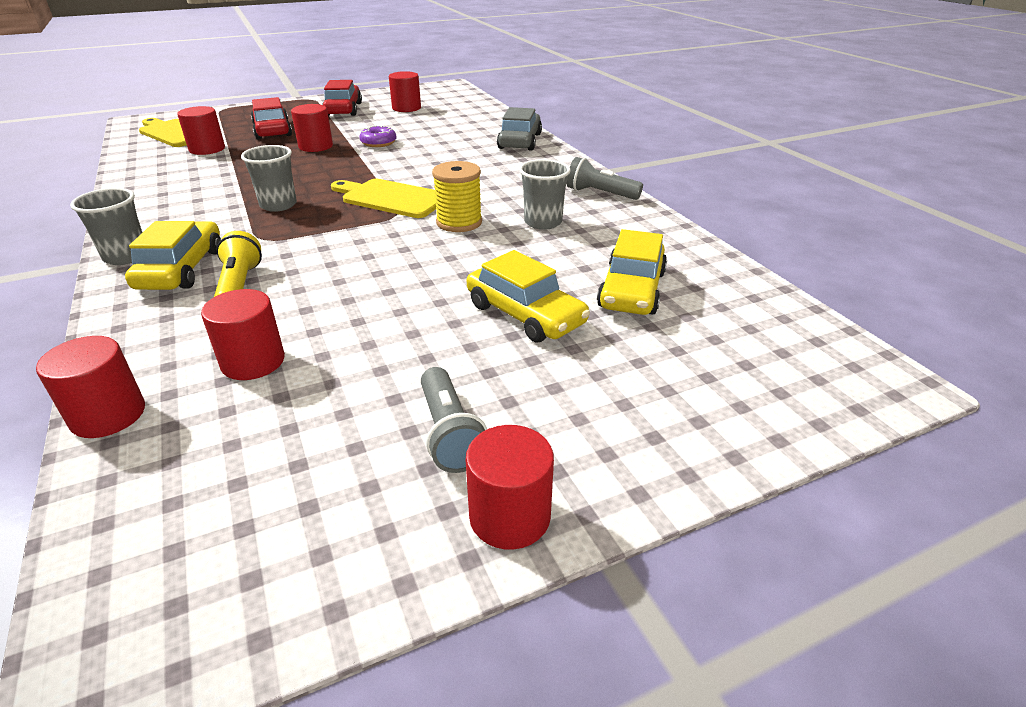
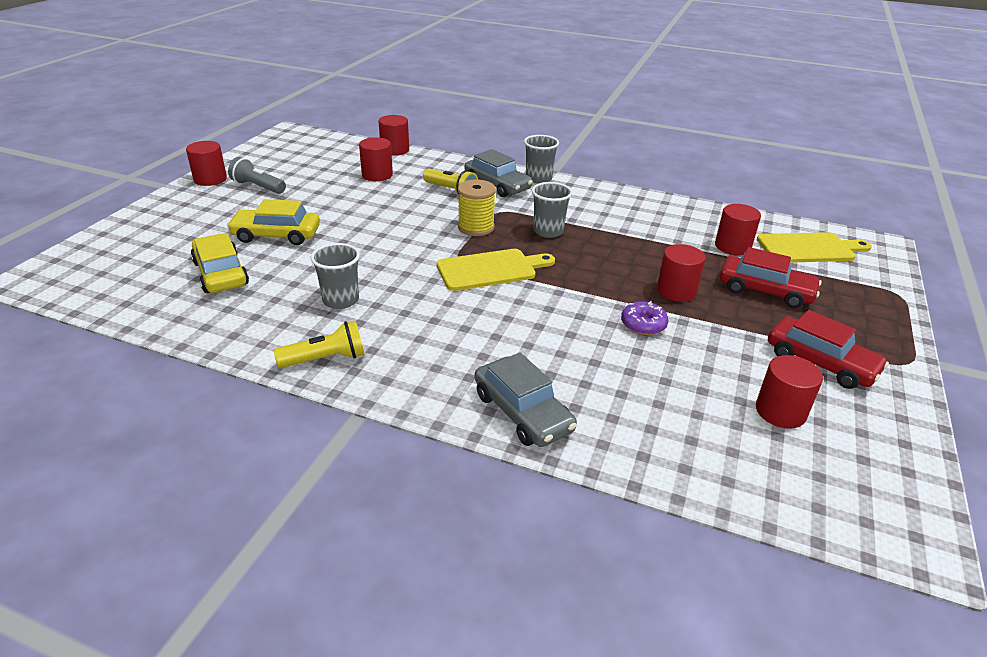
camera: 135 degrees right, 0 degrees up
(181, 269) = (497, 185): yellow car -> grey car
(459, 222) = (404, 272): yellow spool -> yellow spool (476, 227)
(600, 194) = (325, 359): grey flashlight -> yellow flashlight

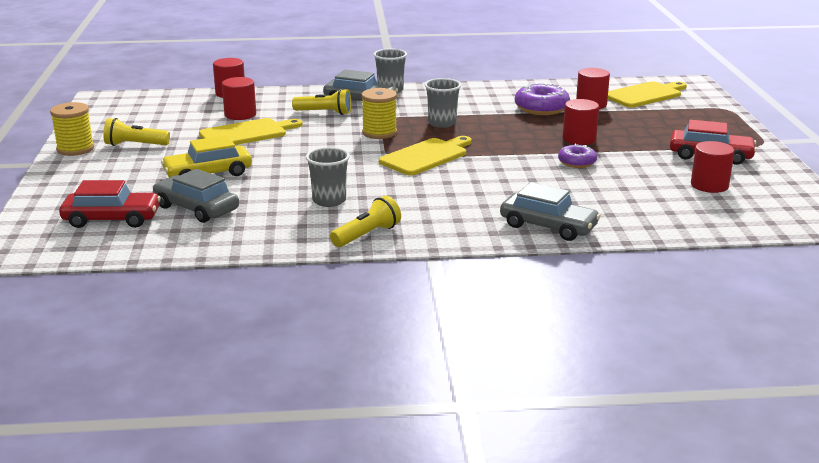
camera: 25 degrees left, 10 degrees down
(210, 179) = (75, 149): red cylinder -> yellow spool
(221, 273) = (196, 208): yellow car -> grey car
(258, 187) = (135, 145): grey flashlight -> yellow flashlight
(359, 197) = (247, 133): none -> yellow cutting board
(671, 238) = (541, 108): none -> purple donut
(765, 290) = (639, 125): red car -> red car (112, 219)

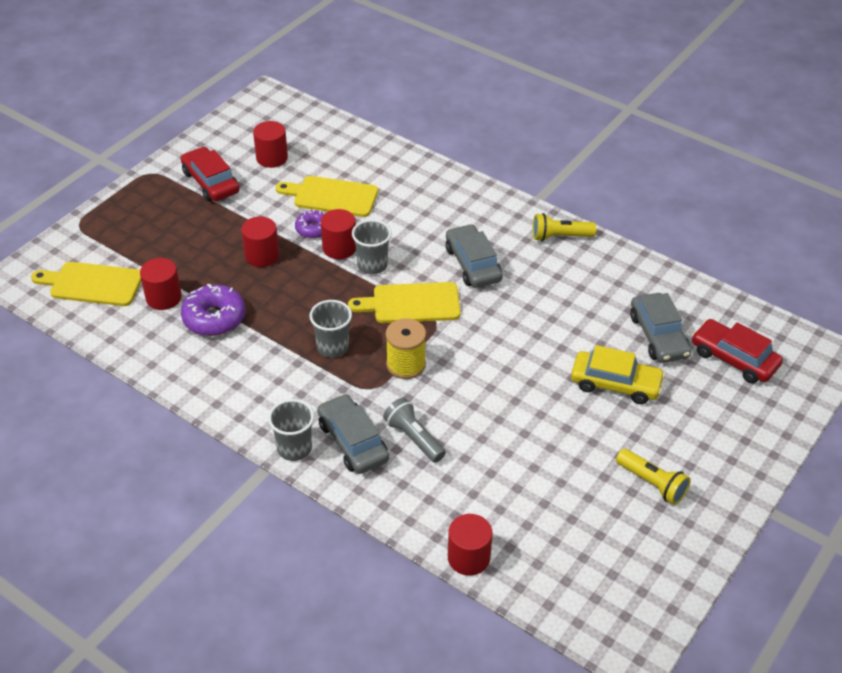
camera: 140 degrees left, 20 degrees up
(75, 149) = (717, 512): yellow spool -> none
(240, 115) = (501, 489): red cylinder -> red cylinder (339, 248)
(247, 133) = (526, 440): yellow cutting board -> yellow cutting board (332, 196)
(324, 113) = (414, 438): yellow flashlight -> grey flashlight
(329, 201) = (549, 288): grey cup -> grey cup (372, 265)
(548, 226) = (434, 181): grey car -> grey car (473, 264)

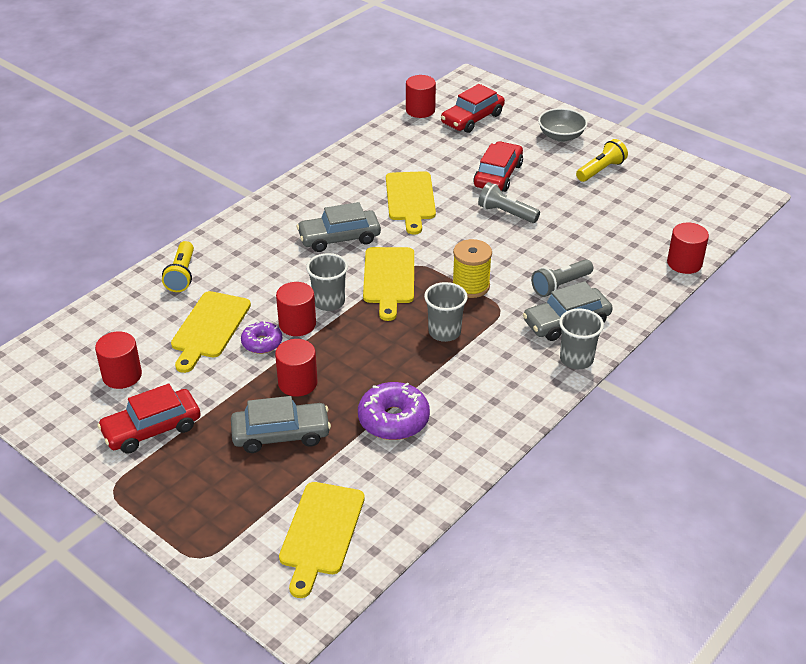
camera: 85 degrees left, 5 degrees down
(163, 298) = (355, 464): red cylinder -> red cylinder (420, 110)
(540, 392) = (506, 213): none -> grey flashlight
(551, 312) = (410, 199): none -> yellow cutting board
(560, 237) = (311, 185): yellow flashlight -> yellow flashlight (182, 275)
(615, 384) = (498, 175): yellow car -> red car
(658, 336) = (444, 149): grey car -> grey car (281, 434)
(721, 445) = (561, 136): none -> grey bowl

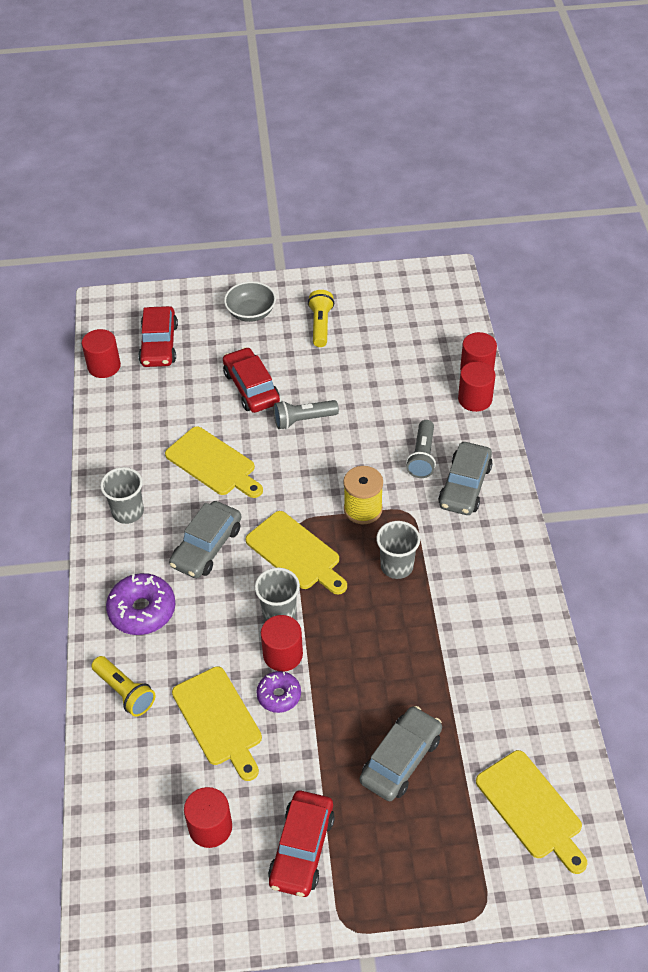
camera: 45 degrees left, 10 degrees up
(297, 383) = (353, 705): red cylinder -> red cylinder (475, 399)
(393, 420) = (459, 672): purple donut -> purple donut (142, 610)
(576, 359) = (509, 512): grey cup -> grey cup (128, 512)

